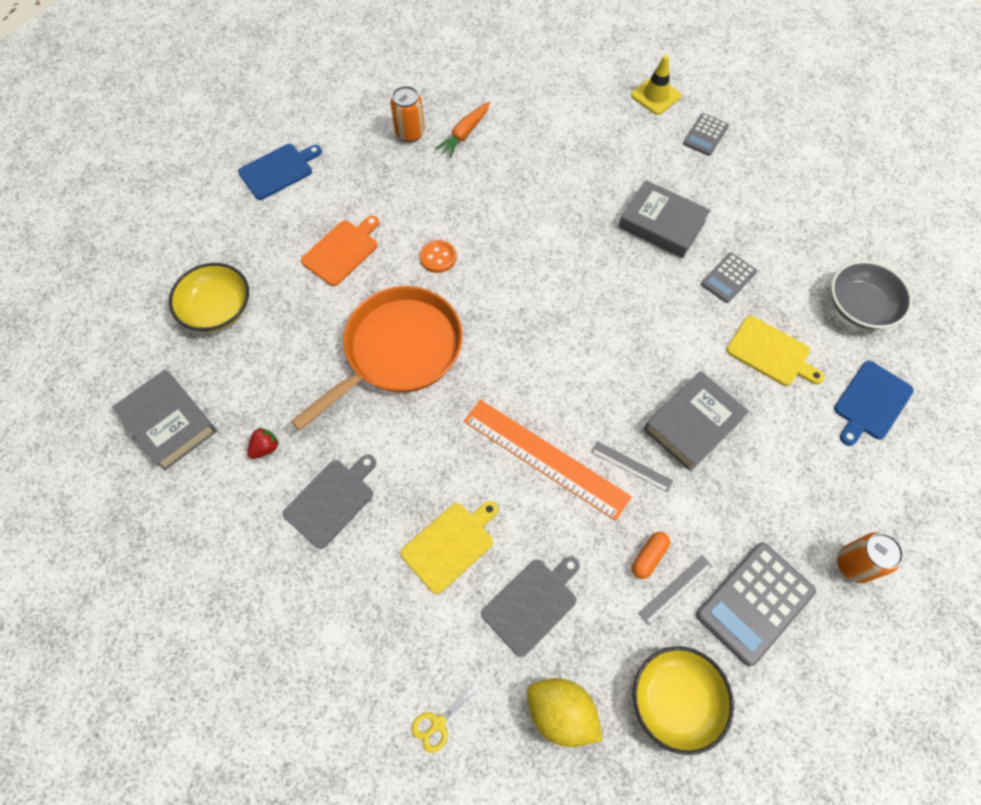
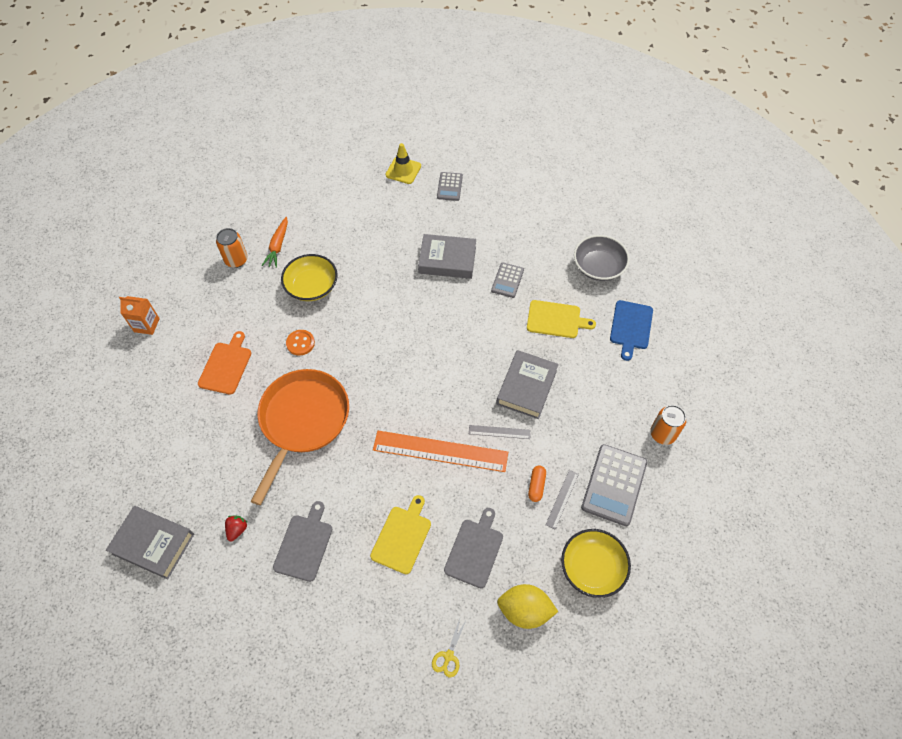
camera: 25 degrees left, 5 degrees down
(217, 308) = (149, 446): yellow bowl -> yellow bowl (312, 286)
(278, 170) = (146, 325): blue cutting board -> orange carton

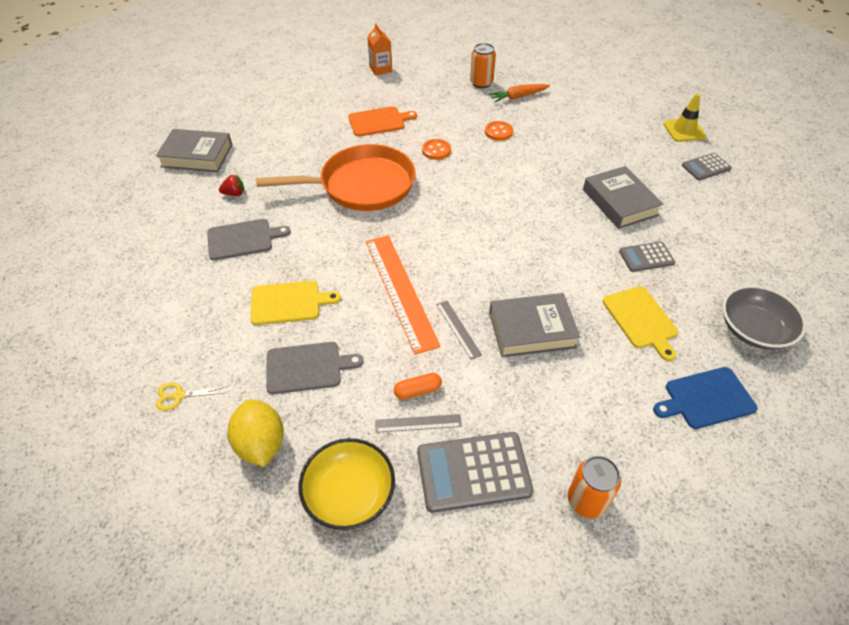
camera: 60 degrees right, 10 degrees down
(153, 544) = (197, 156): grey book -> grey book turned 75 degrees counterclockwise
(312, 286) = (498, 132): yellow bowl -> orange button

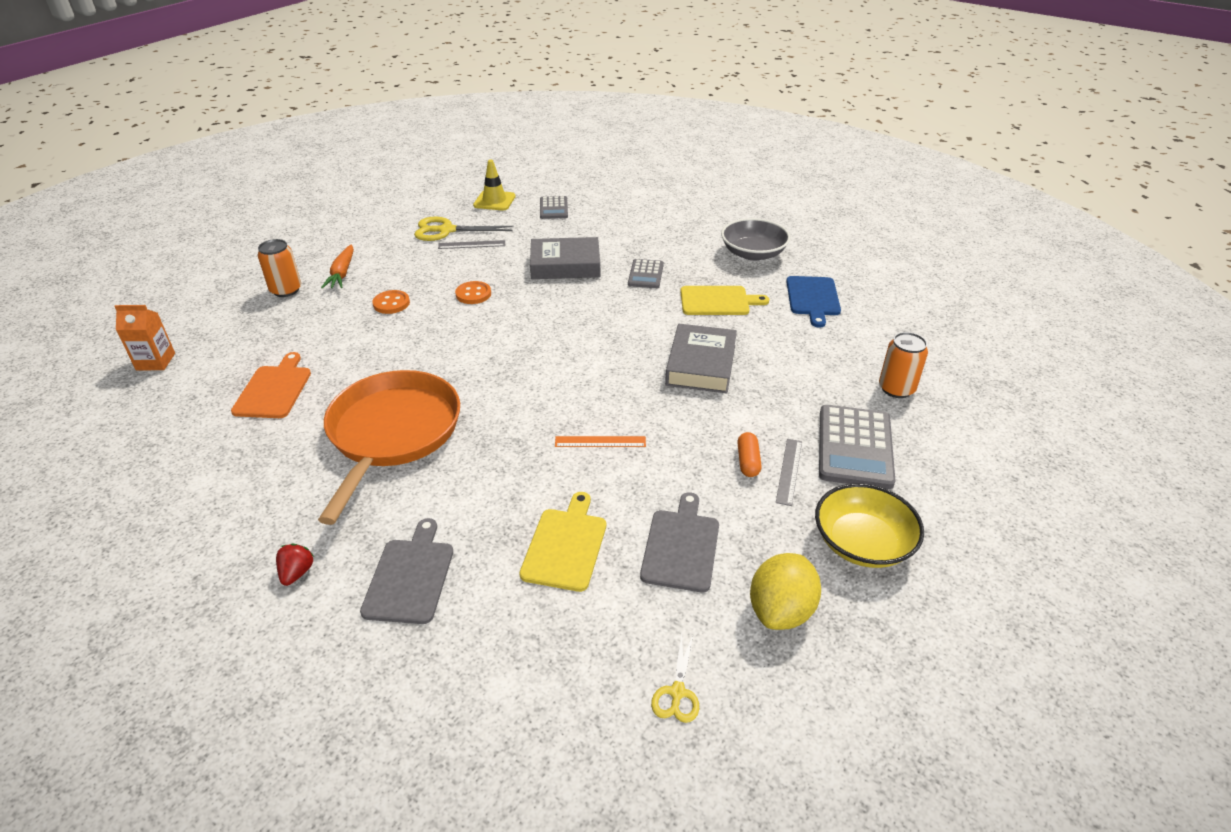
camera: 70 degrees left, 10 degrees down
(197, 156) = (151, 611): grey book -> none
(261, 444) = (781, 611): yellow lemon -> yellow lemon turned 60 degrees counterclockwise
(400, 291) = (600, 442): orange ruler -> orange ruler, size x0.46
(436, 150) = (381, 356): orange button -> orange button (473, 294)
(458, 329) = (678, 412): grey ruler -> grey ruler (471, 245)
(614, 122) = (446, 230): none -> yellow scissors

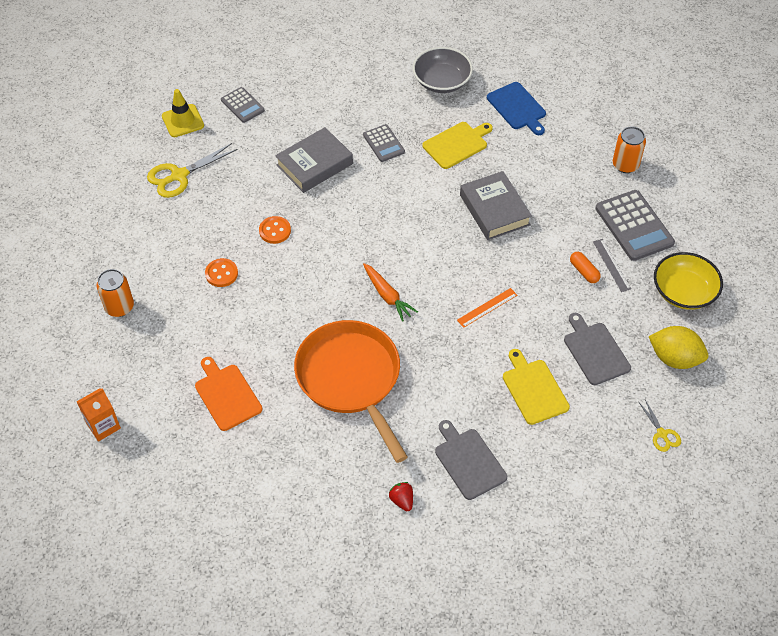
camera: 35 degrees left, 15 degrees up
(342, 273) = (145, 266): orange carrot -> orange carrot (387, 295)
(471, 245) = (218, 181): grey ruler -> none
(781, 611) = (674, 358): yellow lemon -> yellow lemon turned 60 degrees counterclockwise

